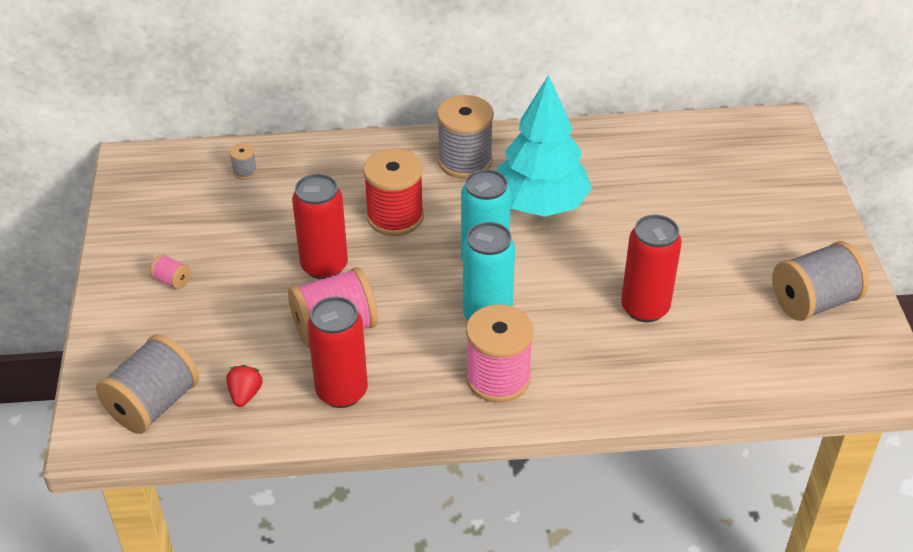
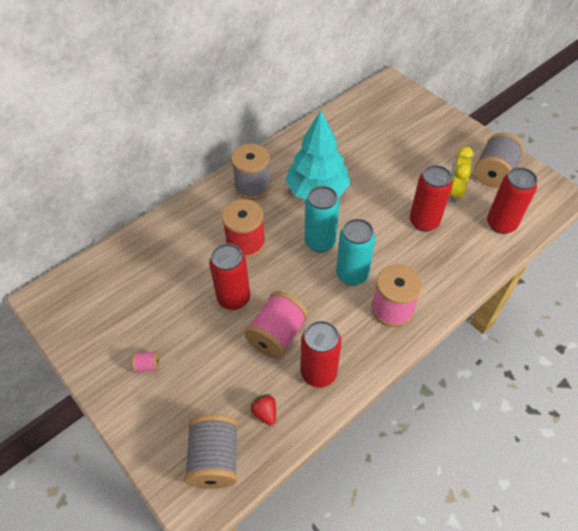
camera: 35 degrees left, 10 degrees up
(245, 172) = (126, 264): grey spool -> none
(727, 295) = (454, 191): none -> yellow clock
(753, 366) = (501, 224): none -> red can

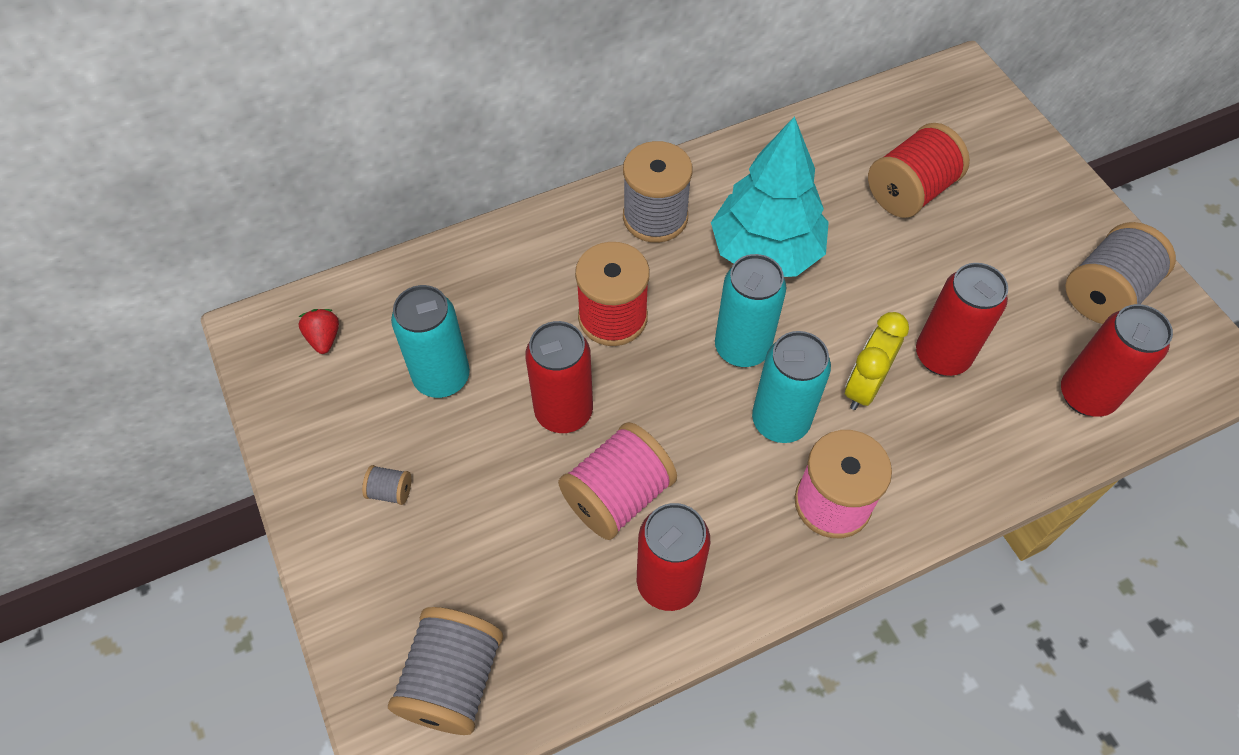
camera: 15 degrees right, 5 degrees up
(148, 366) = (390, 491): pink spool -> grey spool
(159, 297) = (442, 377): none -> turquoise can
(265, 413) = (557, 626): red strawberry -> red strawberry (324, 338)
(382, 145) = (910, 192): none -> red spool
(454, 191) = (1017, 312): yellow clock -> yellow clock (864, 386)

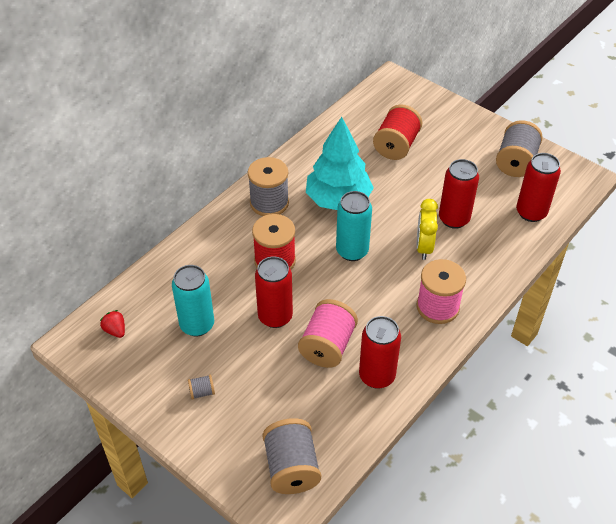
camera: 25 degrees left, 10 degrees down
(780, 421) = (391, 279): turquoise can -> none

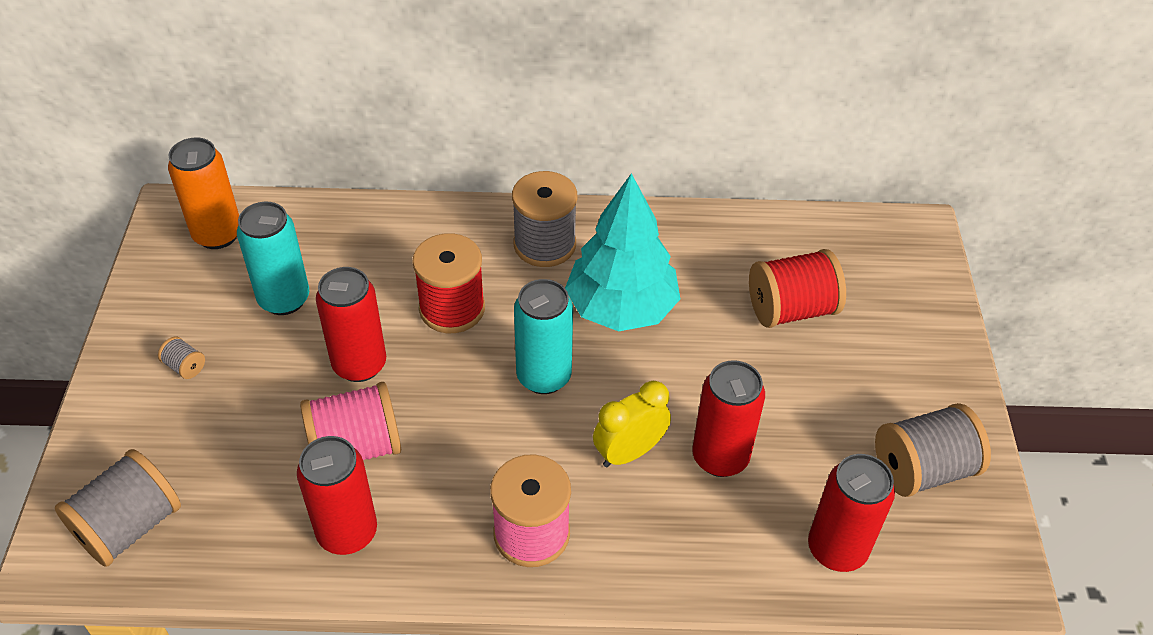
camera: 50 degrees right, 0 degrees up
(115, 330) = (218, 235): red strawberry -> orange can

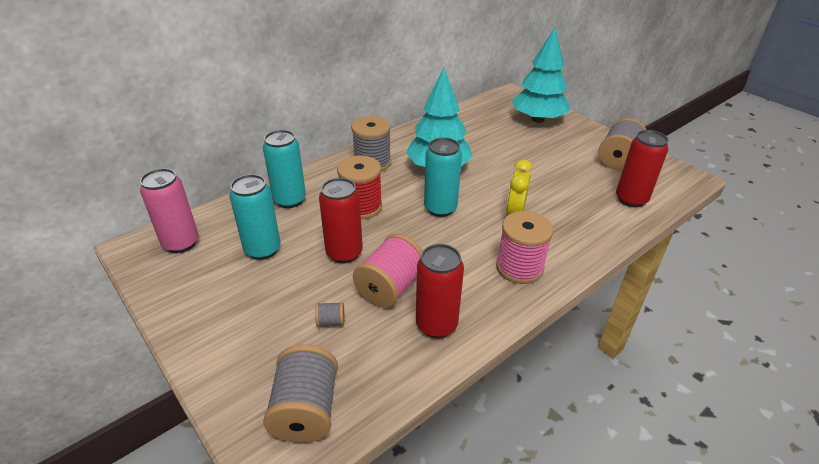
camera: 40 degrees left, 10 degrees down
(185, 366) = (239, 312): grey spool -> grey spool (331, 321)
(218, 235) = (181, 243): orange can -> pink can
(384, 244) = (290, 200): none -> turquoise can
(720, 457) = (549, 195): red can -> none
(791, 309) = (503, 136): red spool -> none
(892, 310) = (537, 119): none -> turquoise tree

